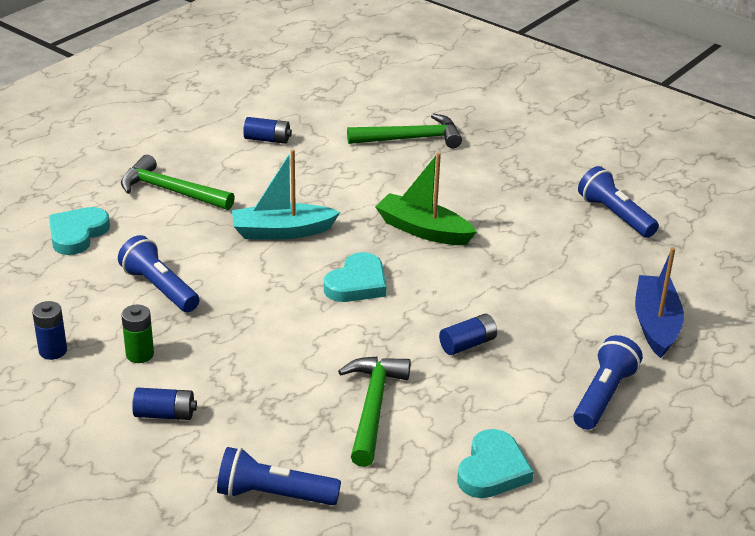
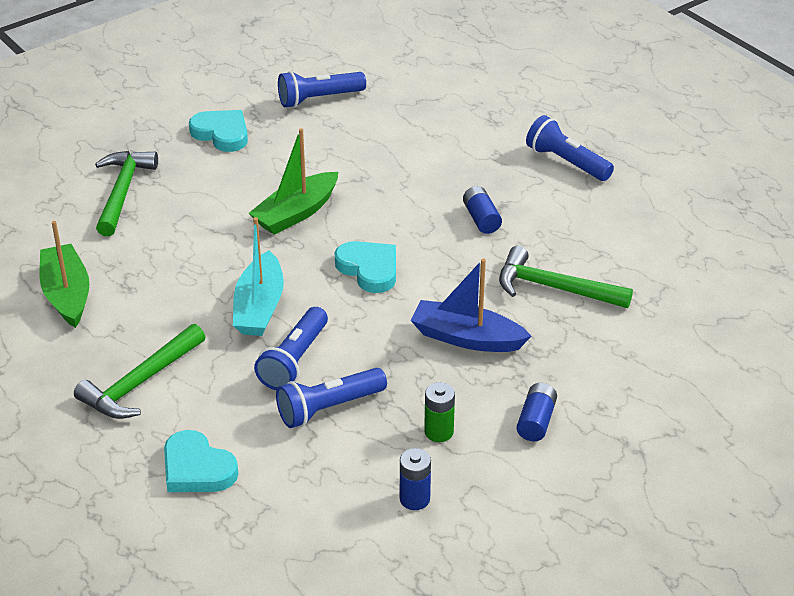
camera: 75 degrees left, 5 degrees up
(267, 139) = (67, 294): blue battery -> green boat
(274, 494) = (656, 362): blue flashlight -> blue flashlight (294, 360)
(492, 470) = (644, 236): turquoise heart -> turquoise heart (221, 134)
(655, 324) = (483, 115): blue boat -> blue boat (466, 338)

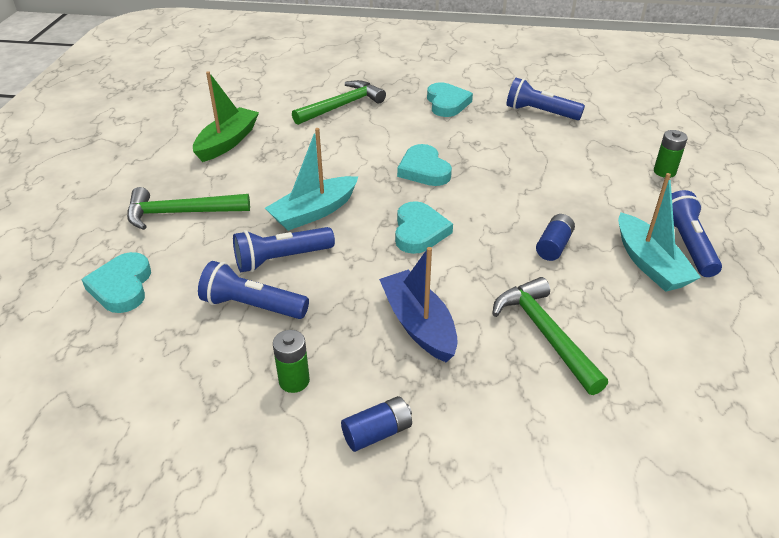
camera: 45 degrees right, 0 degrees up
(296, 213) = (424, 170): green boat -> turquoise heart
(414, 499) = (200, 419): blue battery -> none
(484, 105) = (664, 172): none -> green battery
(559, 192) = (649, 263): none -> turquoise boat

